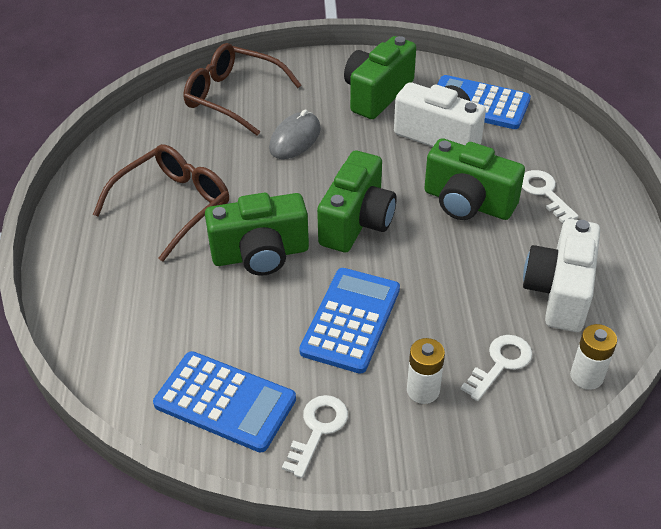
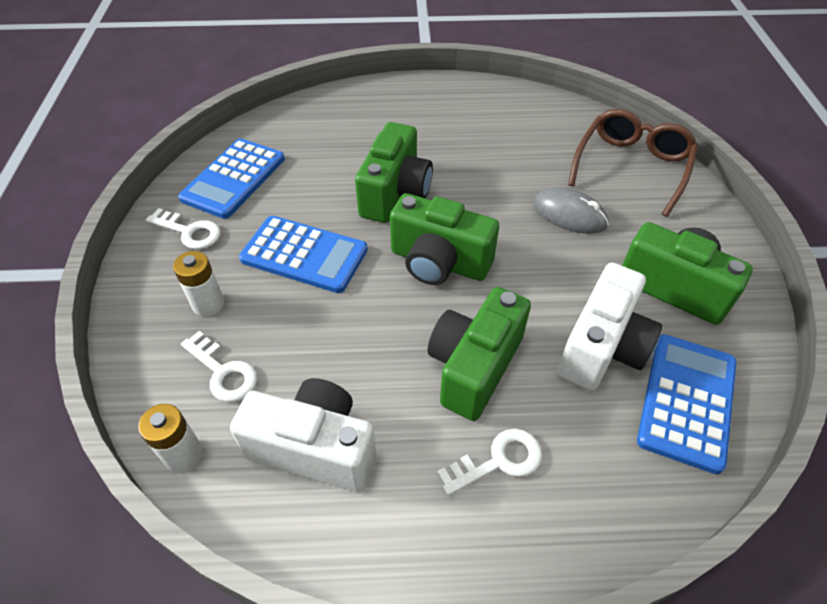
camera: 90 degrees right, 5 degrees up
(173, 206) = (459, 138): brown glasses -> none
(260, 254) = (395, 193): green camera -> green camera turned 150 degrees counterclockwise

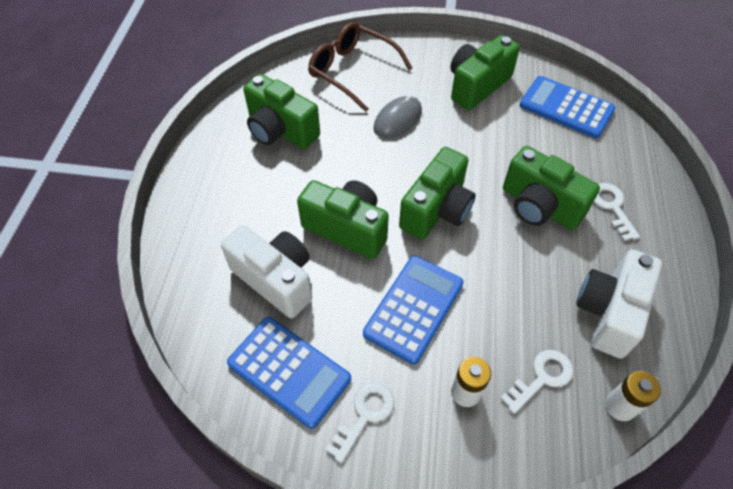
camera: 80 degrees left, 5 degrees up
(511, 128) = (280, 130): none -> green camera
(602, 347) = (525, 135): white camera -> white camera (275, 279)

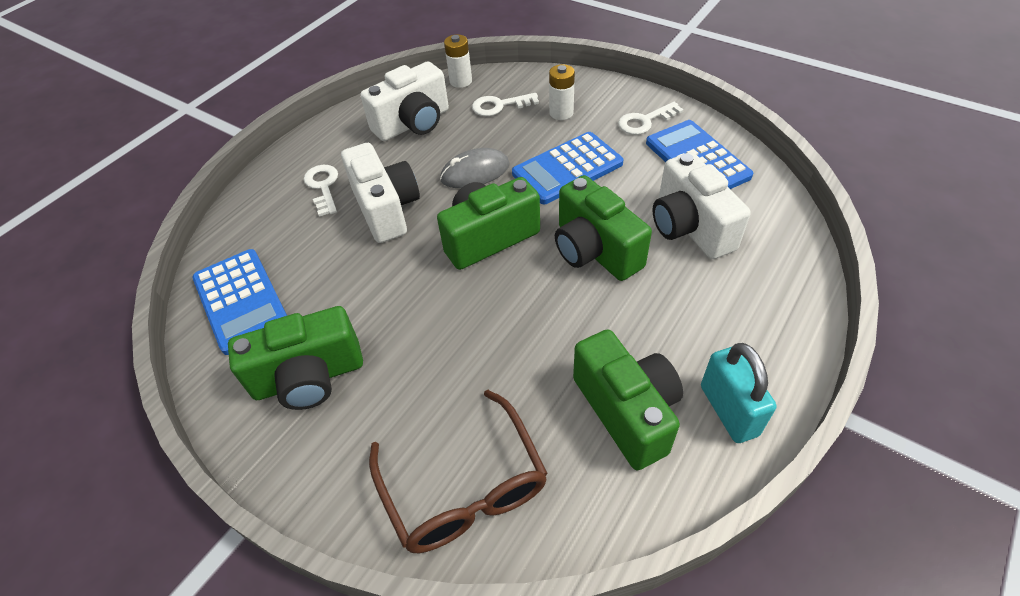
camera: 150 degrees left, 5 degrees down
(219, 150) = (728, 410): none -> turquoise padlock
(397, 119) = (454, 364): grey mouse -> grey mouse (475, 172)
(539, 206) = (386, 209): green camera -> white camera
(612, 207) = (323, 187): white key -> white key turned 150 degrees clockwise

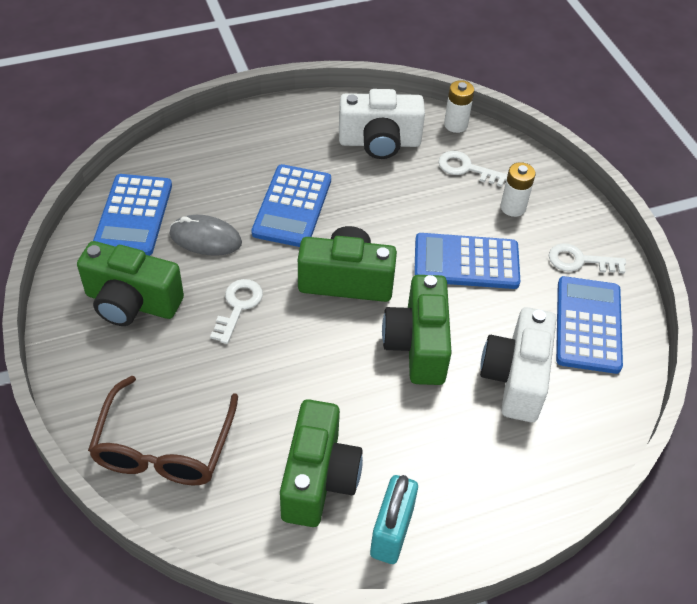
camera: 30 degrees right, 0 degrees up
(323, 187) = (262, 158): white key -> white key (238, 307)
(386, 209) = (292, 206): white camera -> blue calculator
(475, 172) = (388, 218): grey mouse -> grey mouse (205, 238)

